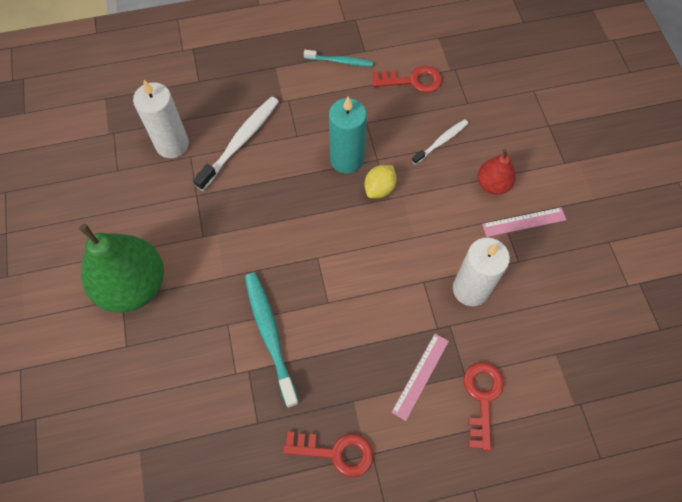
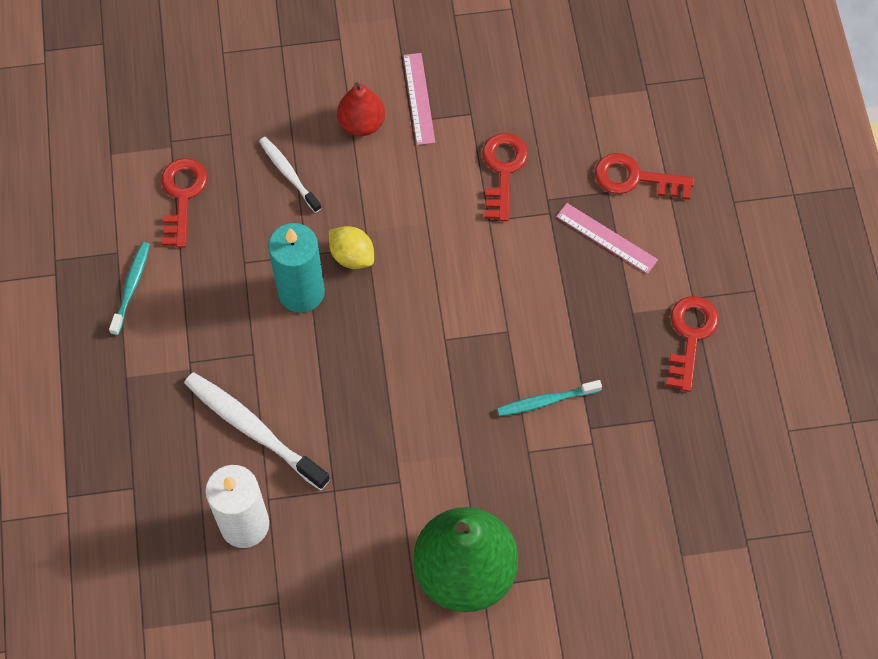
camera: 85 degrees left, 0 degrees up
(270, 335) = (546, 401): turquoise toothbrush -> turquoise toothbrush, size x0.59
(470, 289) = (503, 170): white candle -> red key

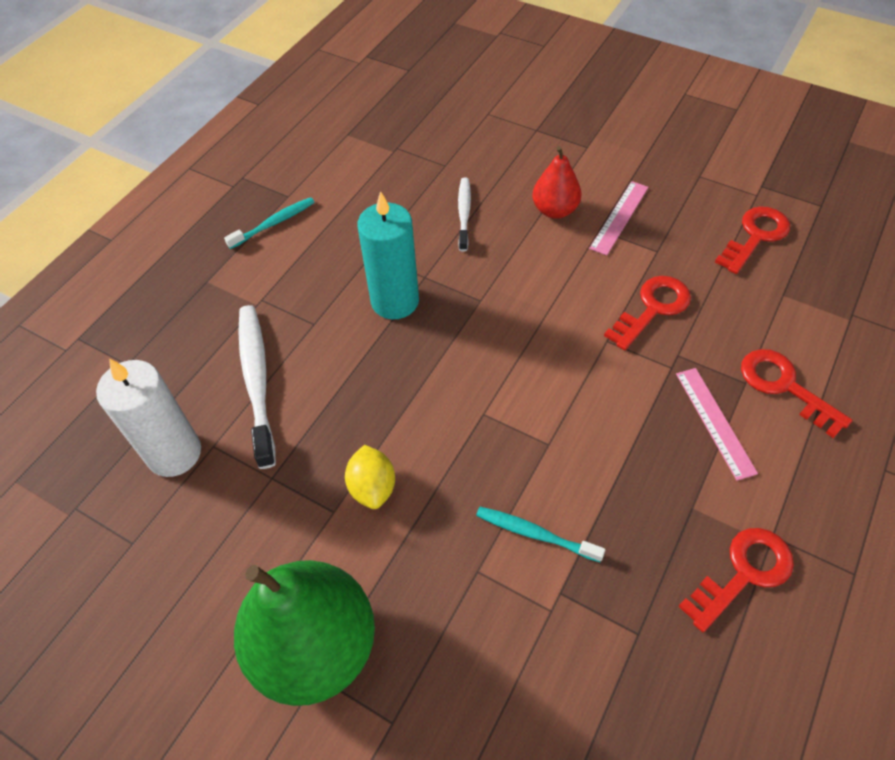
camera: 40 degrees right, 10 degrees down
(182, 196) = (370, 185): red key -> red key (755, 236)
(352, 256) = (461, 299): yellow lemon -> yellow lemon (372, 487)

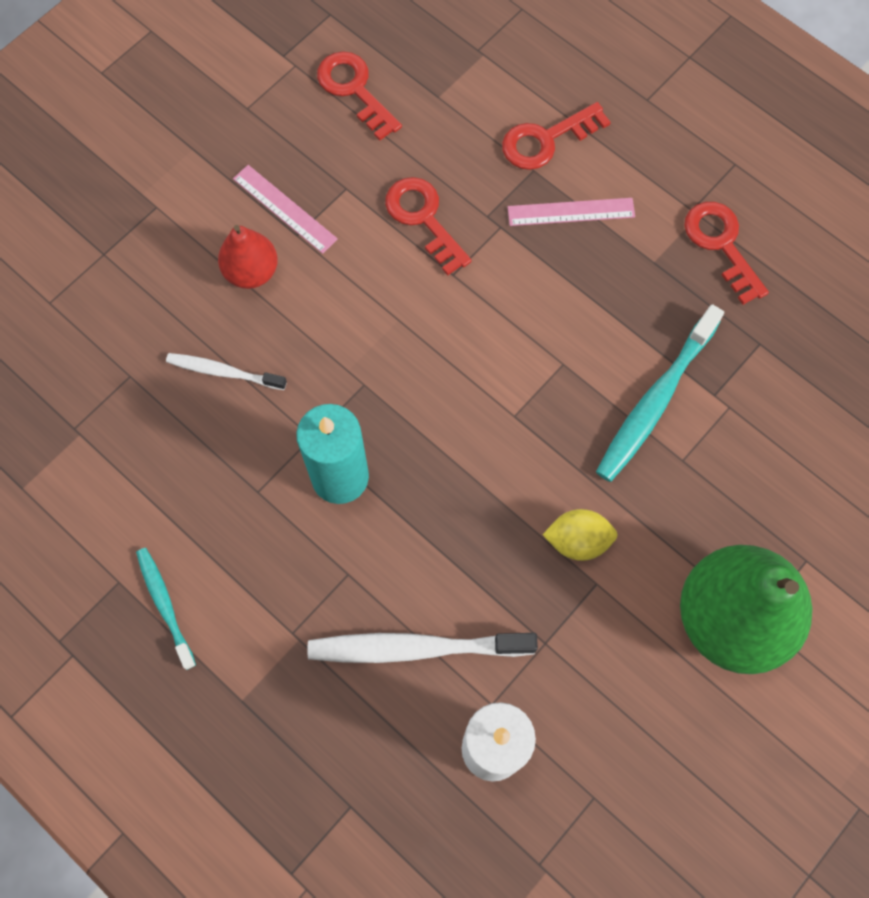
camera: 80 degrees left, 15 degrees up
(535, 534) = (655, 401): turquoise toothbrush -> turquoise toothbrush, size x1.69

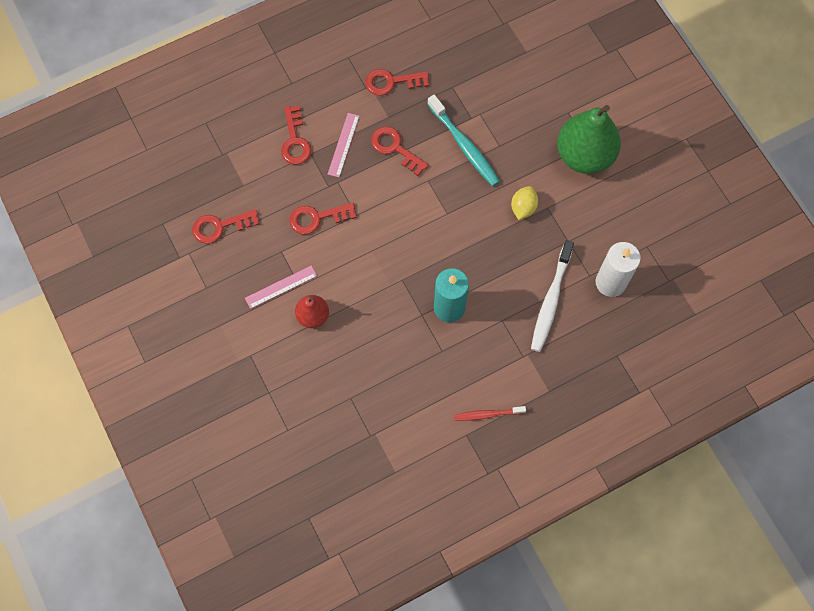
camera: 70 degrees left, 0 degrees up
(165, 605) = (487, 414): turquoise toothbrush -> red toothbrush
(224, 372) = (367, 348): white toothbrush -> none
(600, 292) = (395, 148): none -> red key

